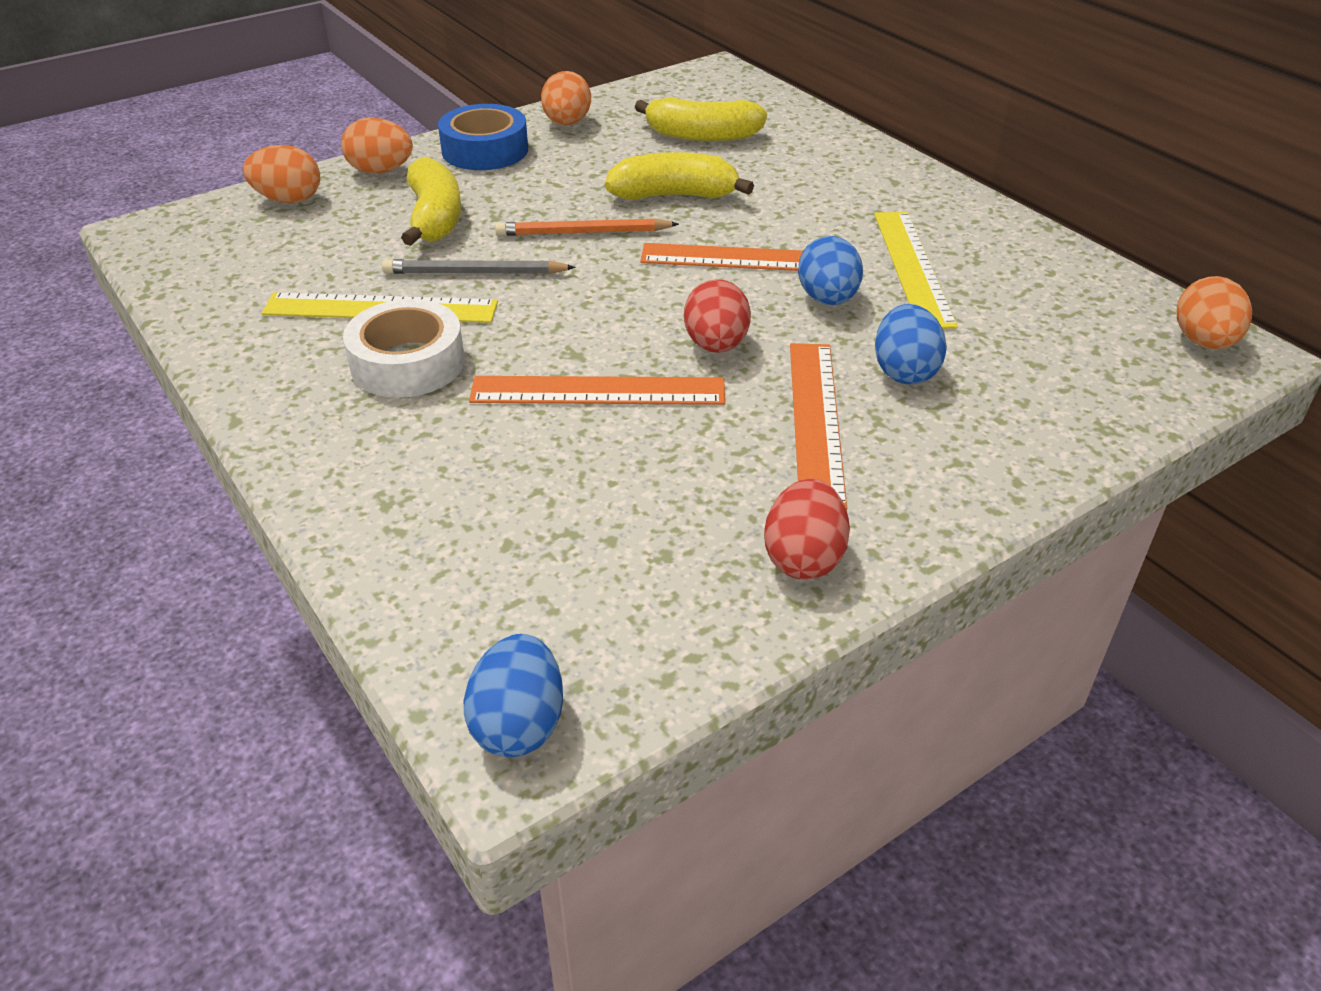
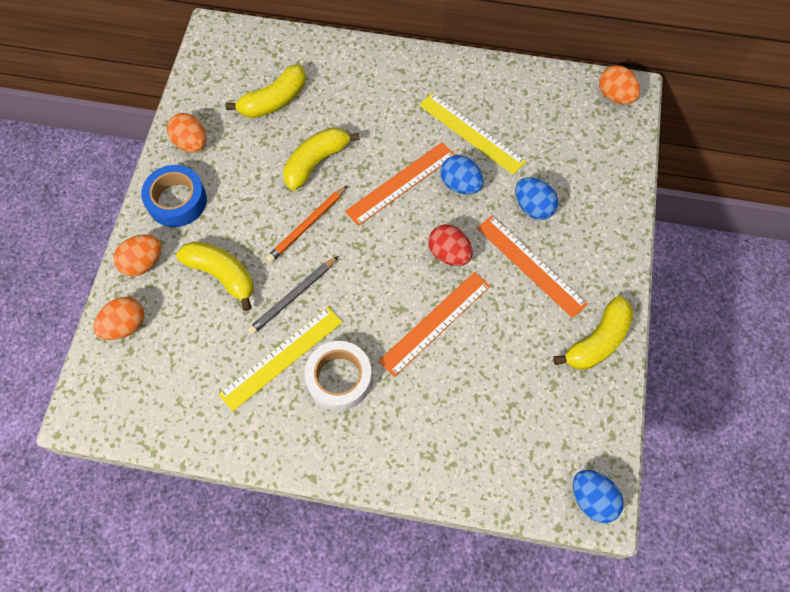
camera: 45 degrees left, 25 degrees up
(803, 558) = (597, 341): red egg -> yellow banana

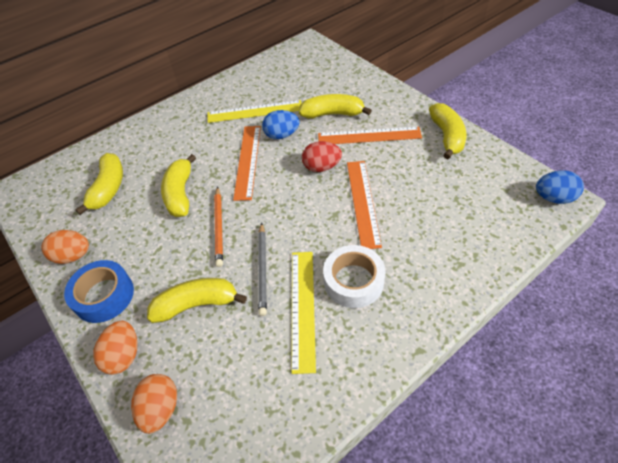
camera: 45 degrees left, 15 degrees down
(533, 207) = (332, 114): blue egg -> yellow banana
(615, 96) = (303, 48): orange egg -> none

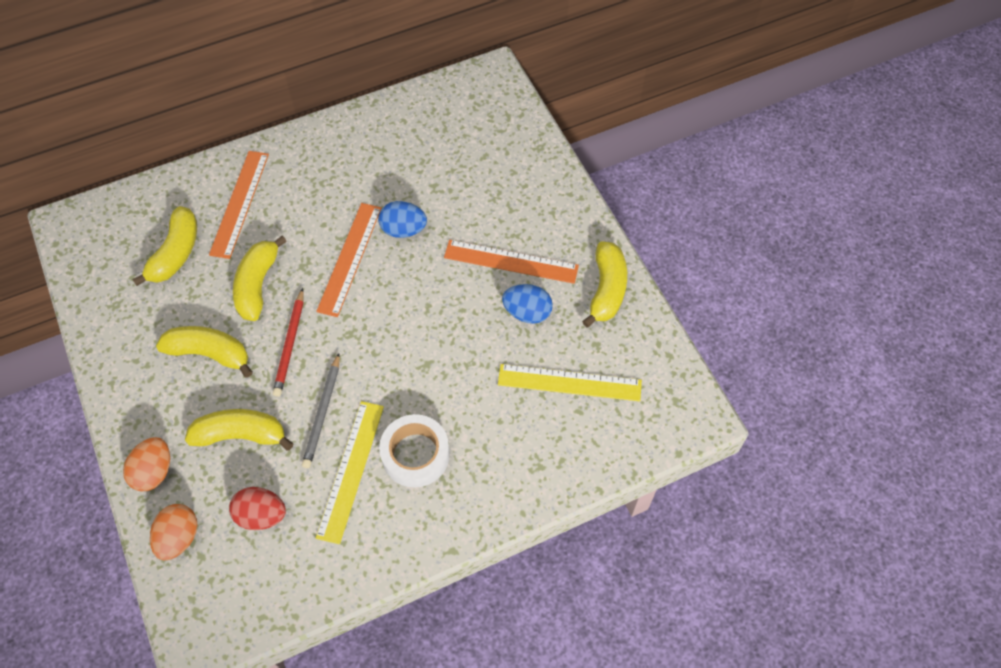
camera: 10 degrees right, 10 degrees up
(73, 256) = (120, 337): orange egg -> none
(104, 296) = (146, 397): blue tape -> none
(219, 227) = (290, 344): orange pencil -> red pencil
(254, 111) = (382, 181): yellow ruler -> yellow ruler (569, 382)
(321, 167) = (435, 293): red egg -> red egg (261, 515)
(332, 114) = (479, 213): yellow banana -> yellow banana (210, 353)
(363, 202) = (465, 357): orange ruler -> orange ruler (240, 203)
(553, 198) = (688, 414): blue egg -> blue egg (527, 312)

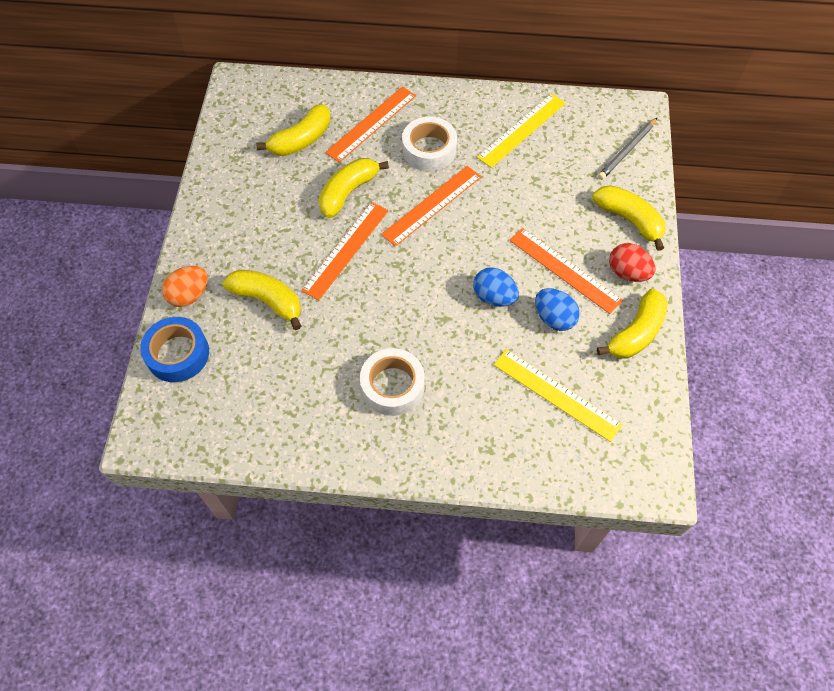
camera: 30 degrees right, 0 degrees up
(179, 537) = (178, 354): orange egg -> blue tape
(210, 353) = (281, 227): yellow banana -> yellow banana (629, 220)
(261, 515) = (247, 369): red egg -> red egg (627, 273)
(290, 344) = (346, 250): red pencil -> orange ruler
(314, 204) = (429, 150): none -> white tape
(322, 412) = (339, 315): grey pencil -> grey pencil (627, 150)
(350, 470) = (334, 371): yellow ruler -> yellow ruler (522, 130)
(403, 230) = (489, 202): blue egg -> blue egg (494, 297)

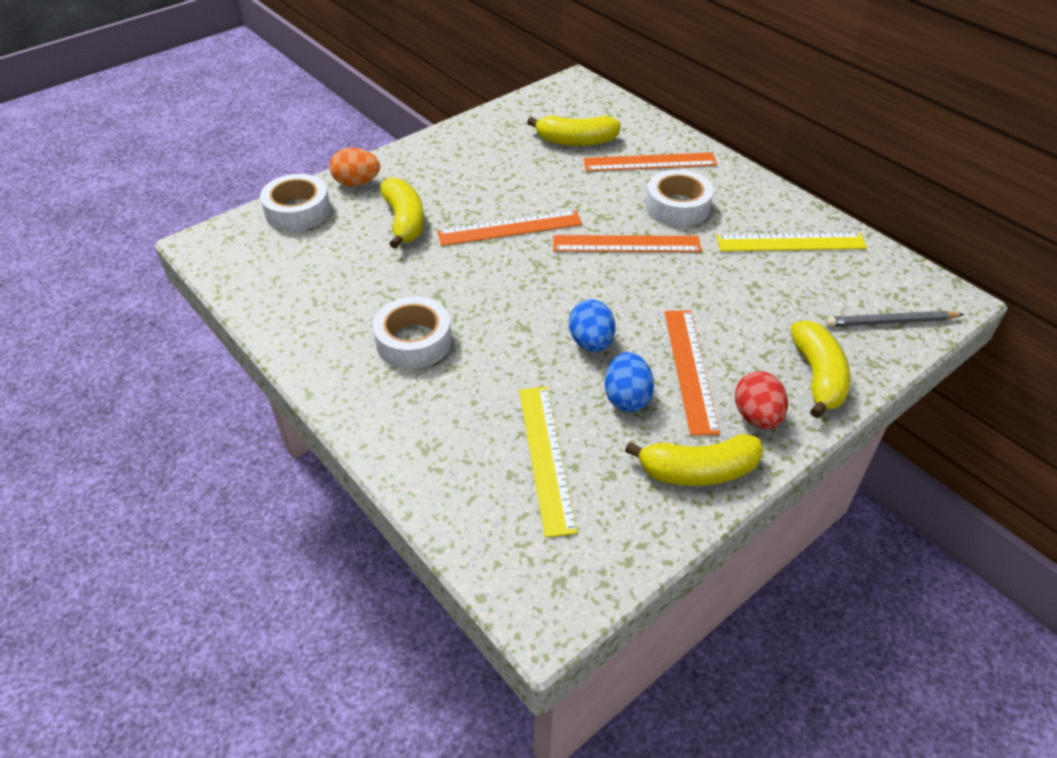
camera: 45 degrees right, 15 degrees down
(178, 354) = (298, 211): blue tape -> white tape
(348, 192) = (566, 194): yellow banana -> none

